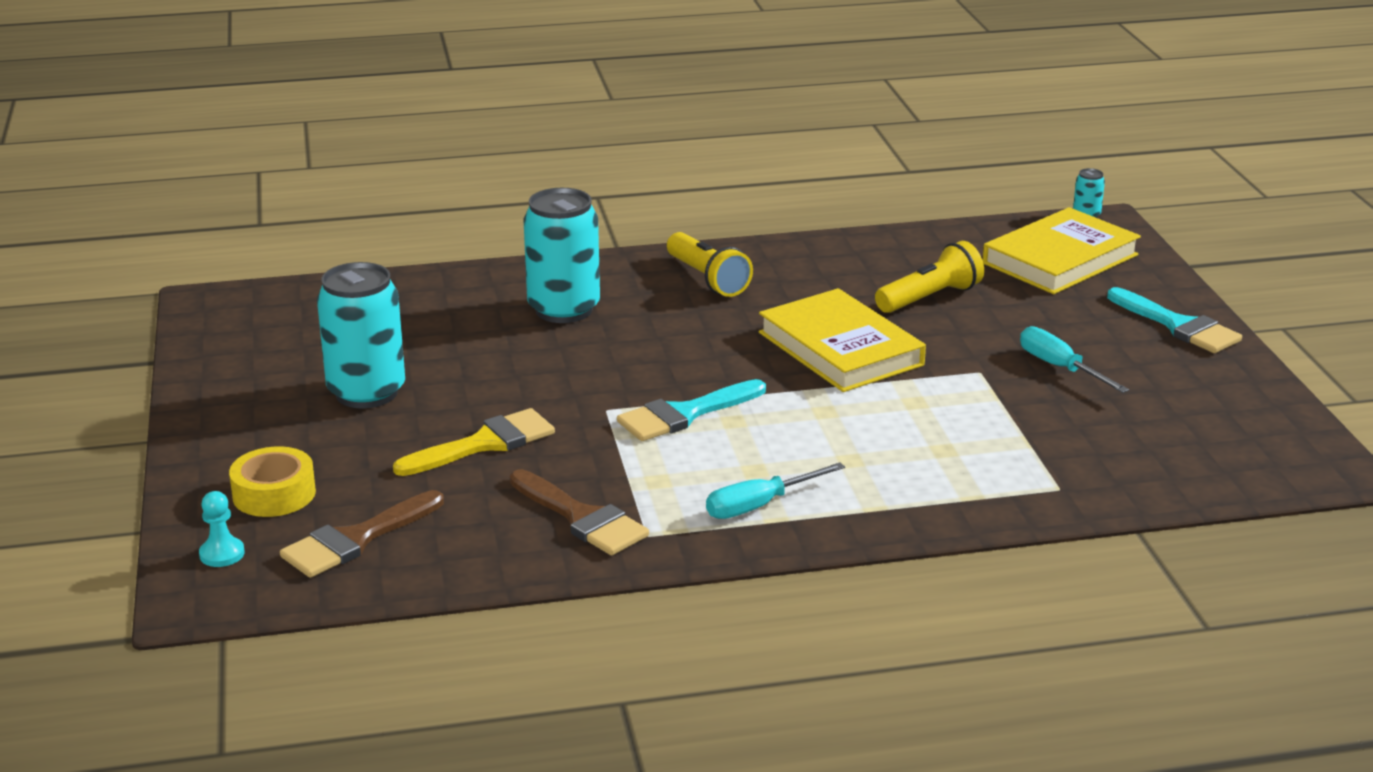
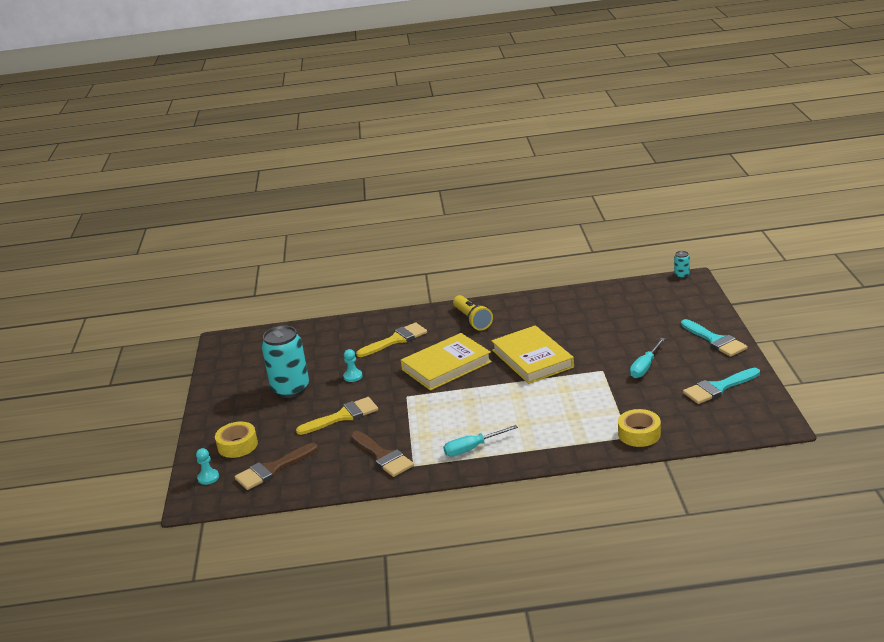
camera: 10 degrees right, 0 degrees up
(490, 372) = (353, 376): none -> turquoise pawn
(564, 310) = (396, 340): turquoise can -> yellow brush
(685, 414) = (445, 398): turquoise brush -> turquoise brush (718, 388)
(930, 298) = (586, 327): yellow flashlight -> none
(1060, 259) = (661, 302): yellow book -> yellow book (446, 366)
(1060, 368) = (645, 367): turquoise screwdriver -> turquoise screwdriver turned 120 degrees counterclockwise
(1079, 484) = (639, 434): none -> yellow tape

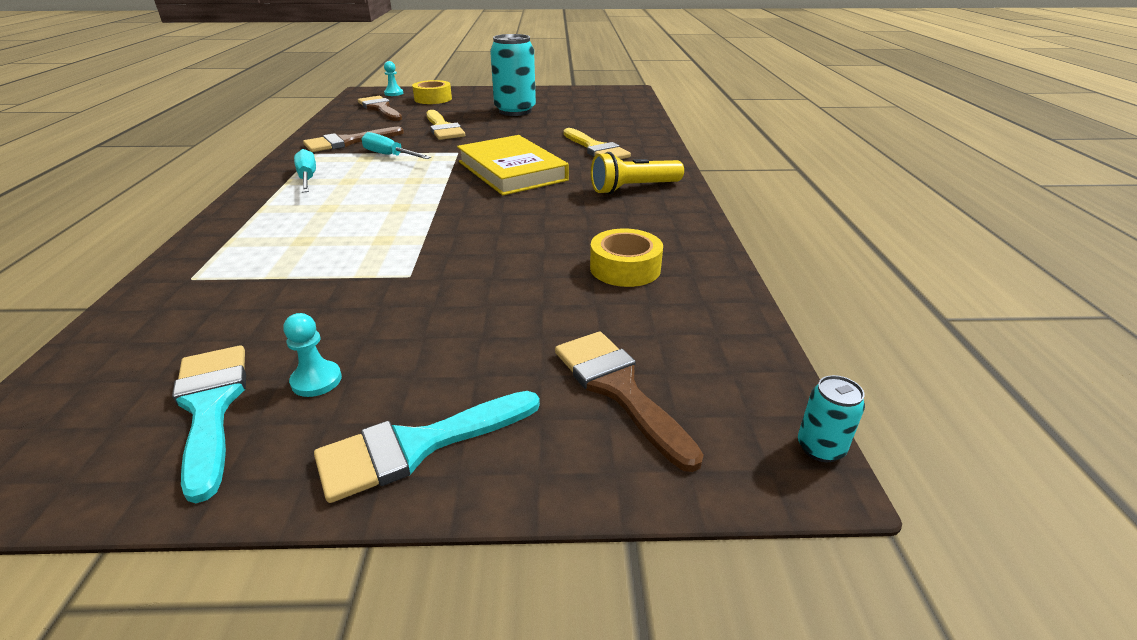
camera: 90 degrees right, 5 degrees up
(353, 376) = (521, 131): turquoise pawn -> turquoise pawn (316, 380)
(532, 359) = (491, 222): yellow book -> none
(639, 434) = (184, 288): yellow tape -> yellow tape (625, 268)
(645, 367) = (382, 321): turquoise screwdriver -> turquoise screwdriver (389, 156)
(668, 308) = (619, 389): none -> brown brush

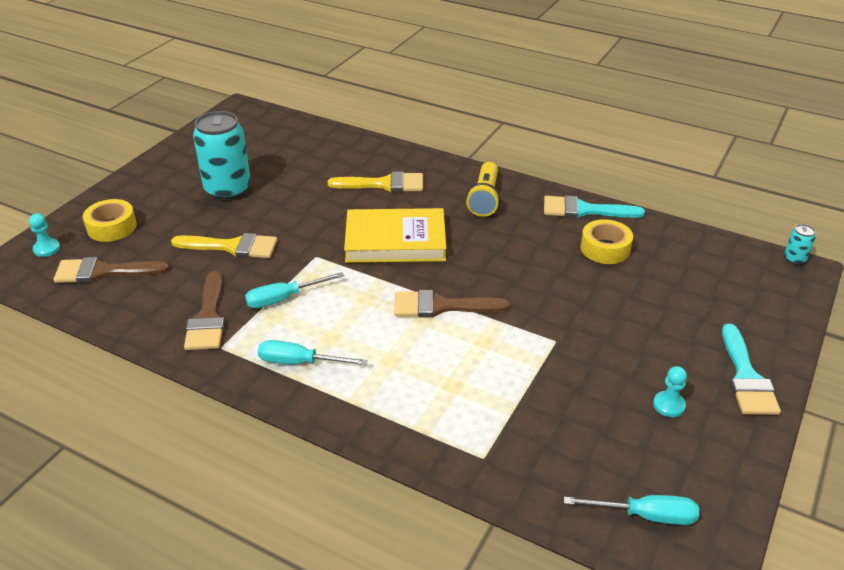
camera: 60 degrees left, 5 degrees up
(81, 404) = (645, 515): none -> turquoise screwdriver
(211, 408) = (677, 454): turquoise brush -> turquoise brush (584, 210)
(619, 389) = (729, 297): brown brush -> brown brush (441, 306)

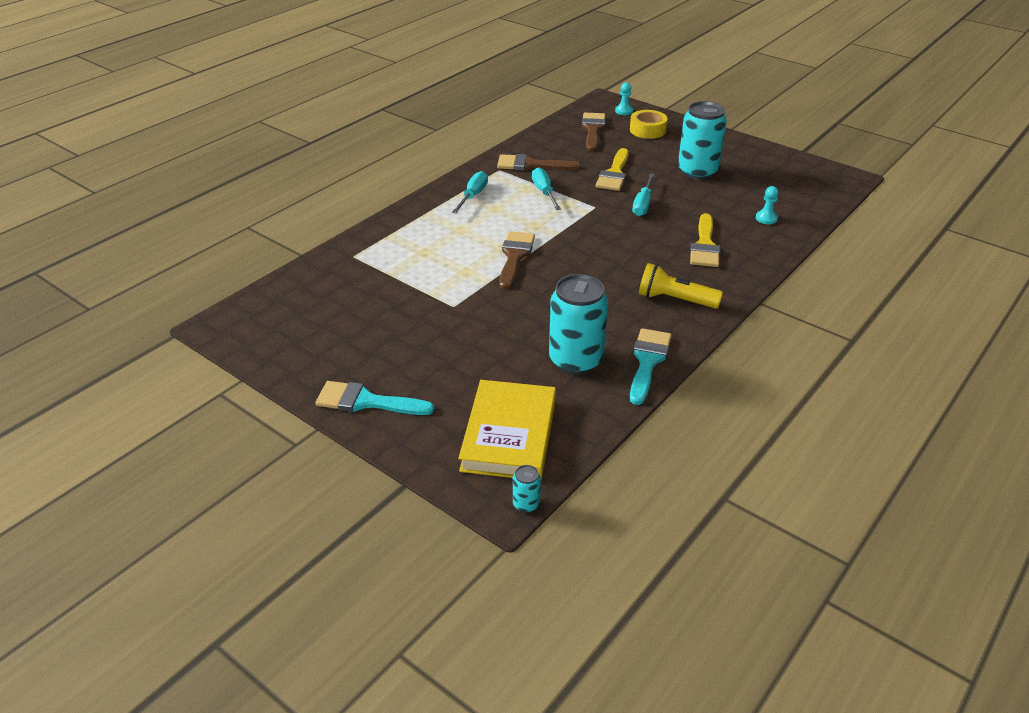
camera: 100 degrees right, 0 degrees up
(395, 241) = (610, 244): yellow book -> yellow book (509, 435)
(605, 248) = (575, 361): yellow tape -> turquoise can
(645, 515) = (268, 312): turquoise screwdriver -> turquoise screwdriver (643, 204)
(669, 405) = (357, 348): turquoise pawn -> turquoise pawn (766, 218)

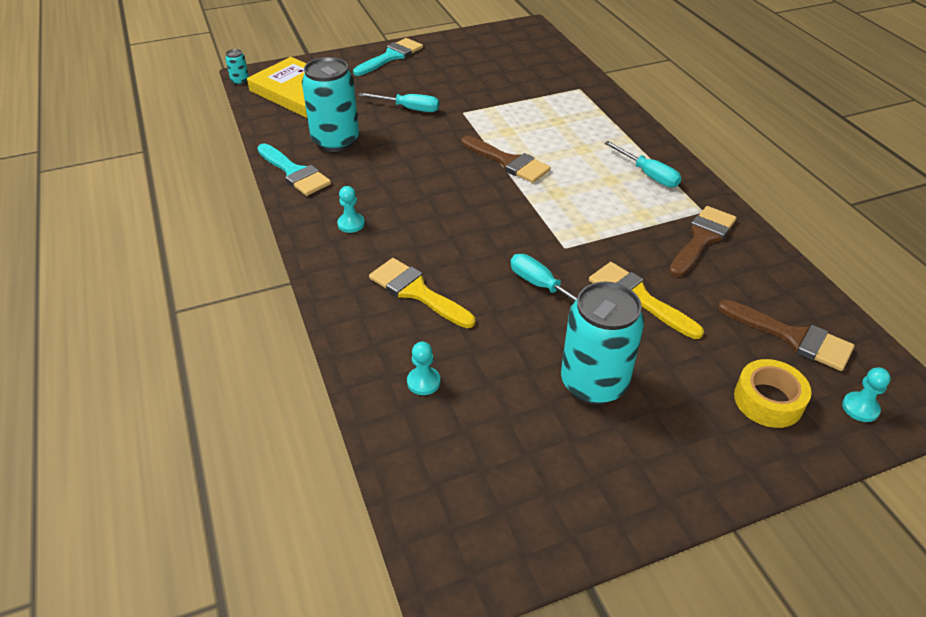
camera: 120 degrees right, 5 degrees up
(544, 192) = (625, 223): turquoise screwdriver -> turquoise screwdriver (409, 108)
(675, 300) = (351, 224): yellow flashlight -> turquoise pawn

